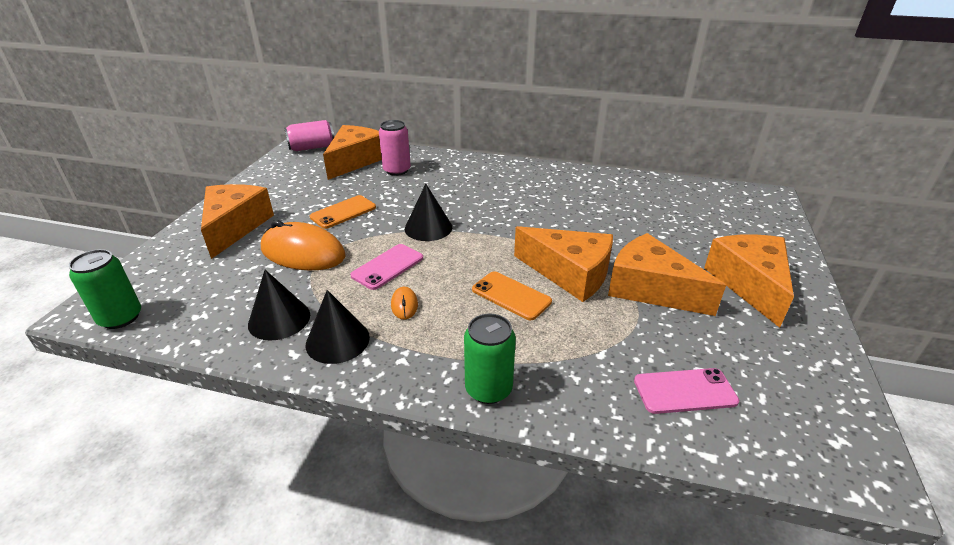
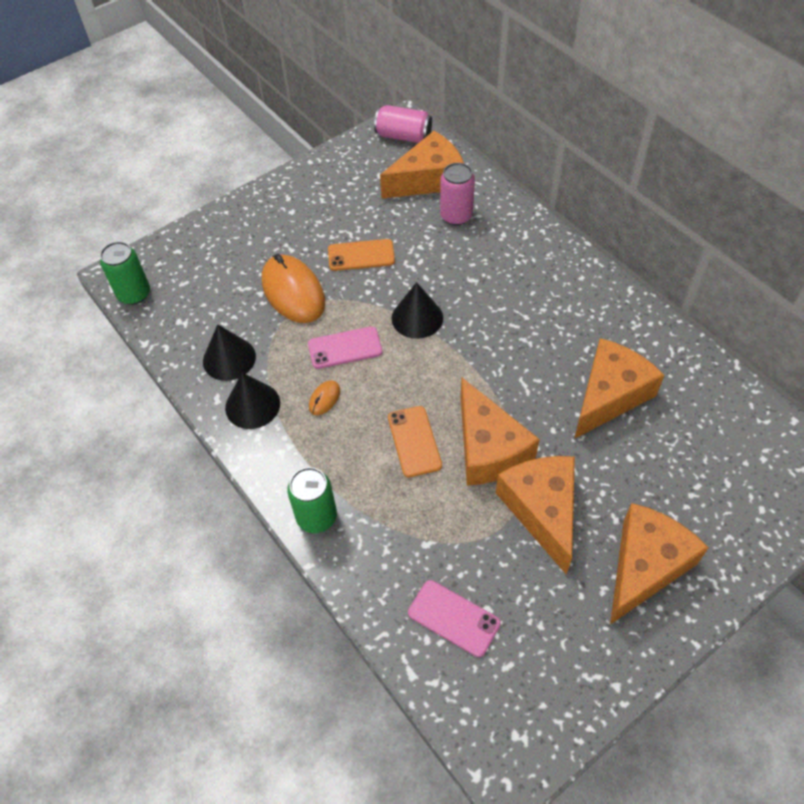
camera: 40 degrees right, 20 degrees up
(234, 227) = (263, 228): orange cheese -> orange cheese (609, 395)

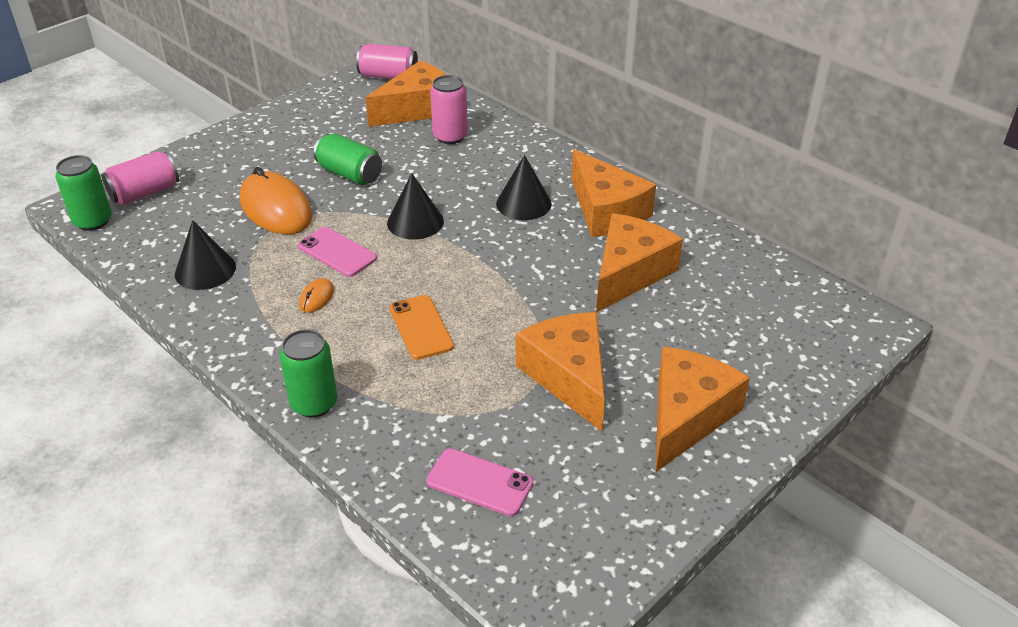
camera: 10 degrees left, 15 degrees down
(179, 264) = (144, 193): none -> pink can
(252, 405) = (234, 309): black cone -> black cone (523, 203)
(345, 348) = (337, 252): pink phone -> pink phone turned 60 degrees clockwise
(361, 255) = (349, 174): orange phone -> green can
(488, 448) = (504, 327): orange cheese -> orange cheese (606, 211)

